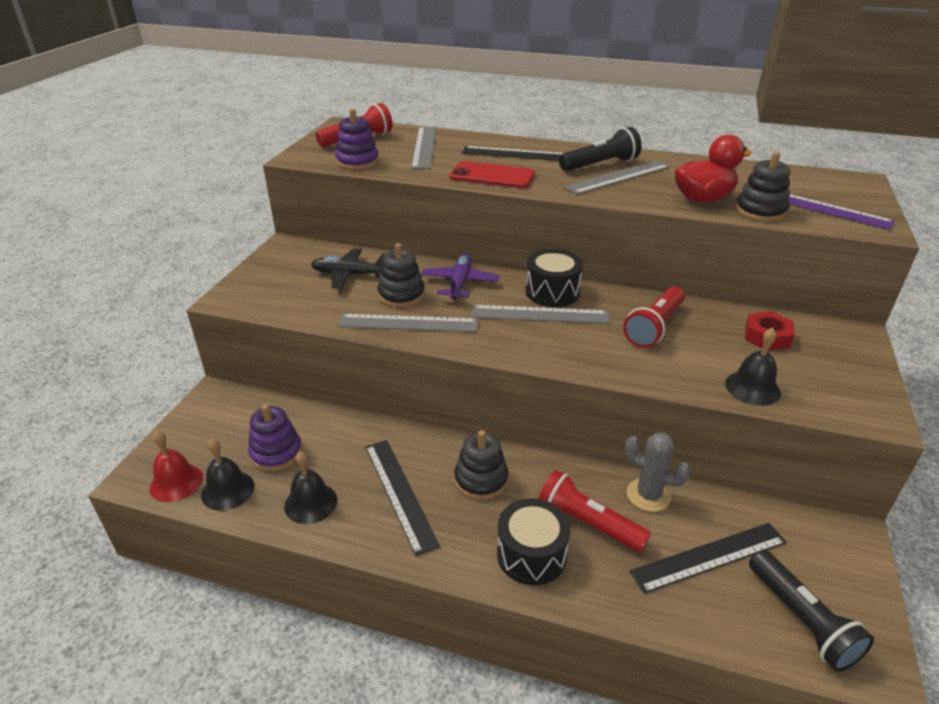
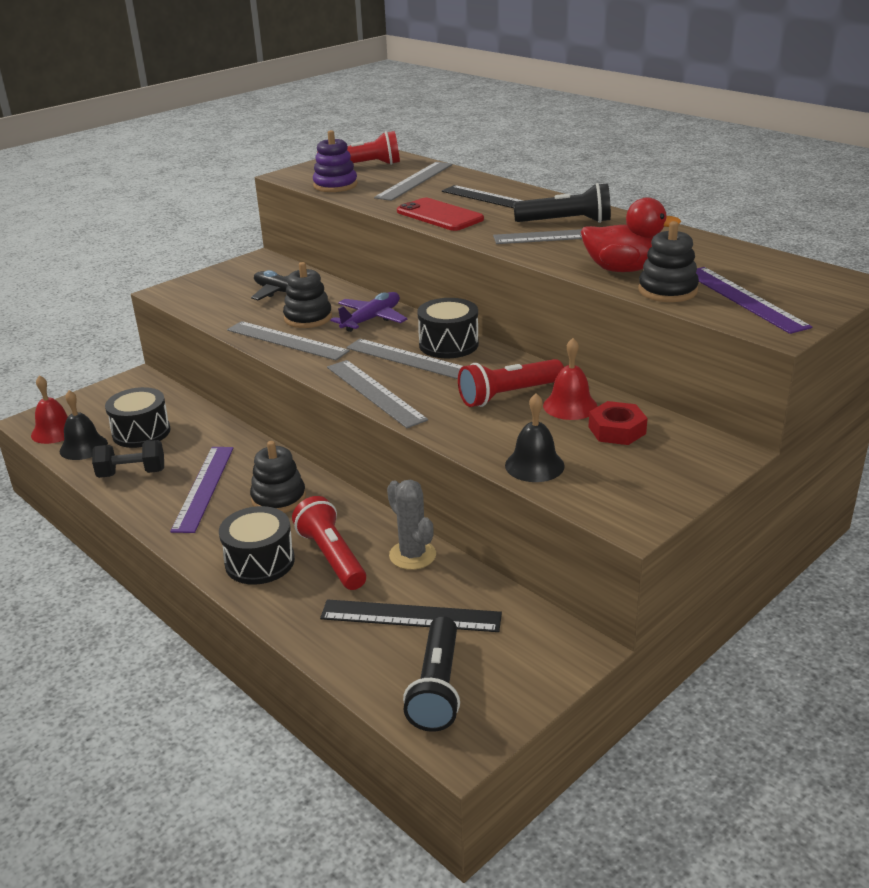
camera: 30 degrees right, 5 degrees down
(276, 453) = (141, 432): purple stacking toy -> black drum
(310, 503) = (132, 473): black bell -> black dumbbell
(400, 493) = (204, 488): black ruler -> purple ruler
(548, 356) = (375, 393): none -> grey ruler
(709, 324) = (570, 406): none -> red bell

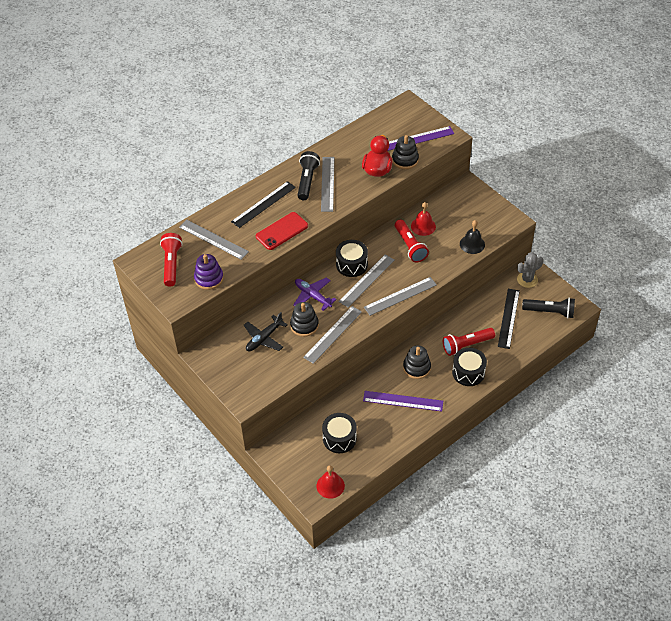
camera: 85 degrees left, 20 degrees up
(83, 447) = (352, 466): black bell -> none
(132, 473) = (384, 436): black dumbbell -> none
(412, 555) = (467, 316): grey cactus -> grey cactus (527, 280)
(617, 430) = (446, 214): red nut -> none

